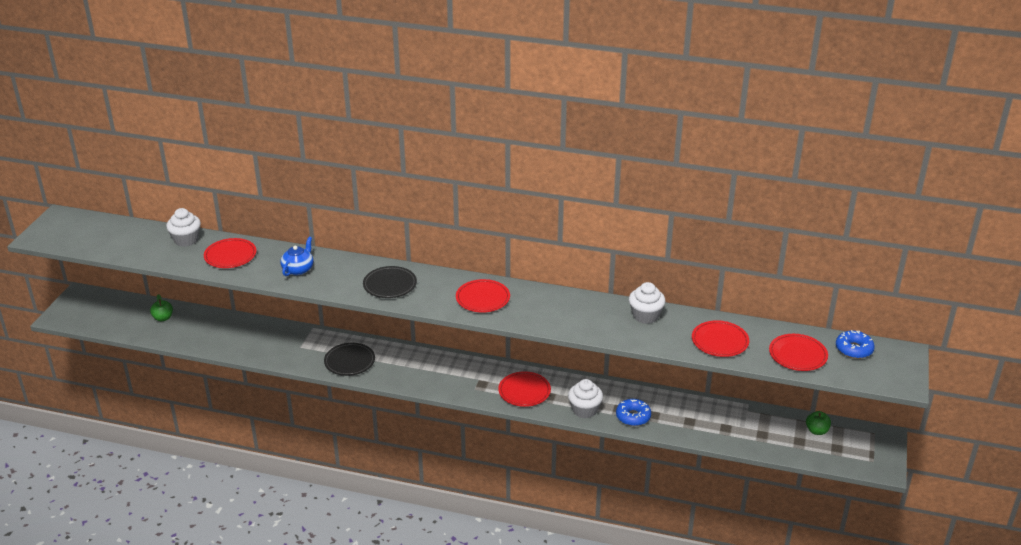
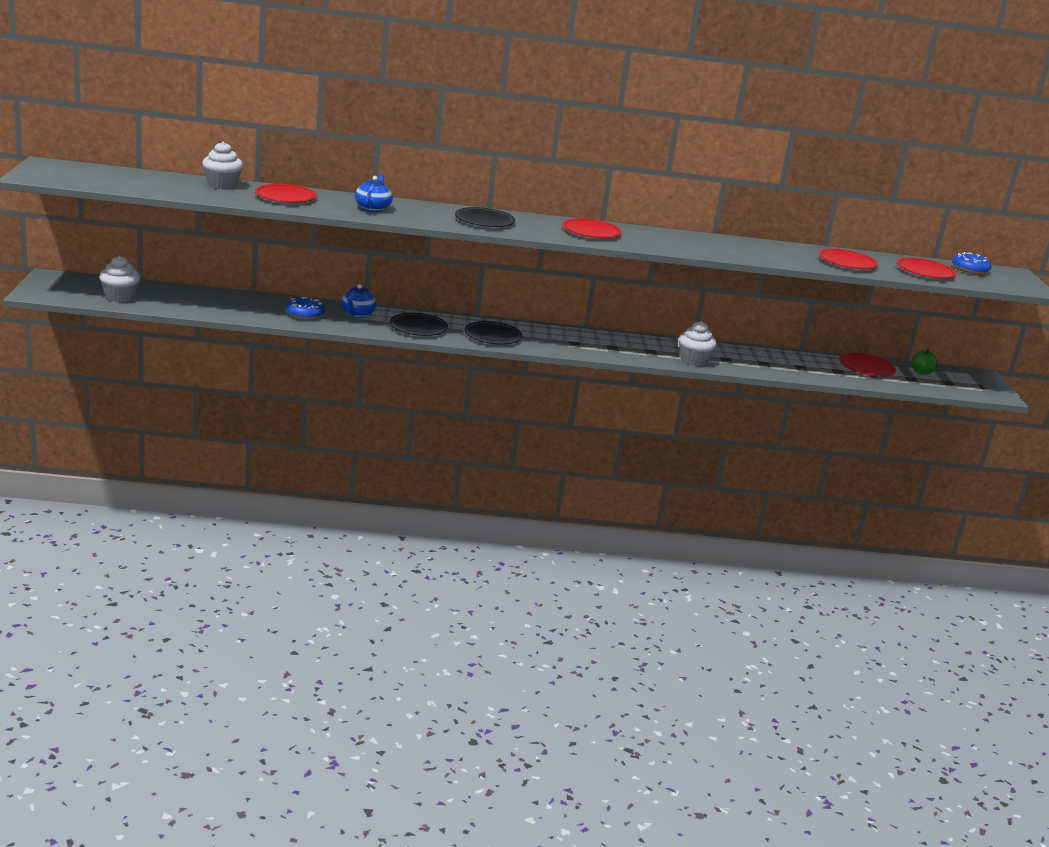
camera: 20 degrees left, 10 degrees down
(163, 318) = (172, 295): green apple -> none
(305, 342) = (357, 314): none -> blue teapot
(411, 373) = (493, 336): none -> black plate
(524, 391) = (622, 348): red plate -> red plate (866, 368)
(633, 417) = (744, 364): blue donut -> blue donut (305, 314)
(645, 316) = (762, 246): white cupcake -> white cupcake (120, 297)

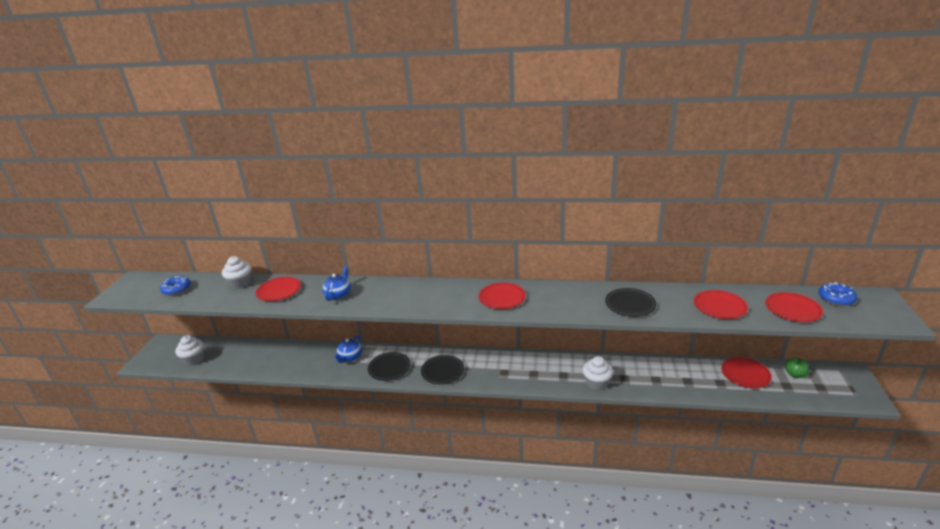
camera: 15 degrees right, 5 degrees up
(305, 314) = (312, 362): blue donut -> blue donut (177, 289)
(484, 221) = (419, 297): black plate -> black plate (630, 304)

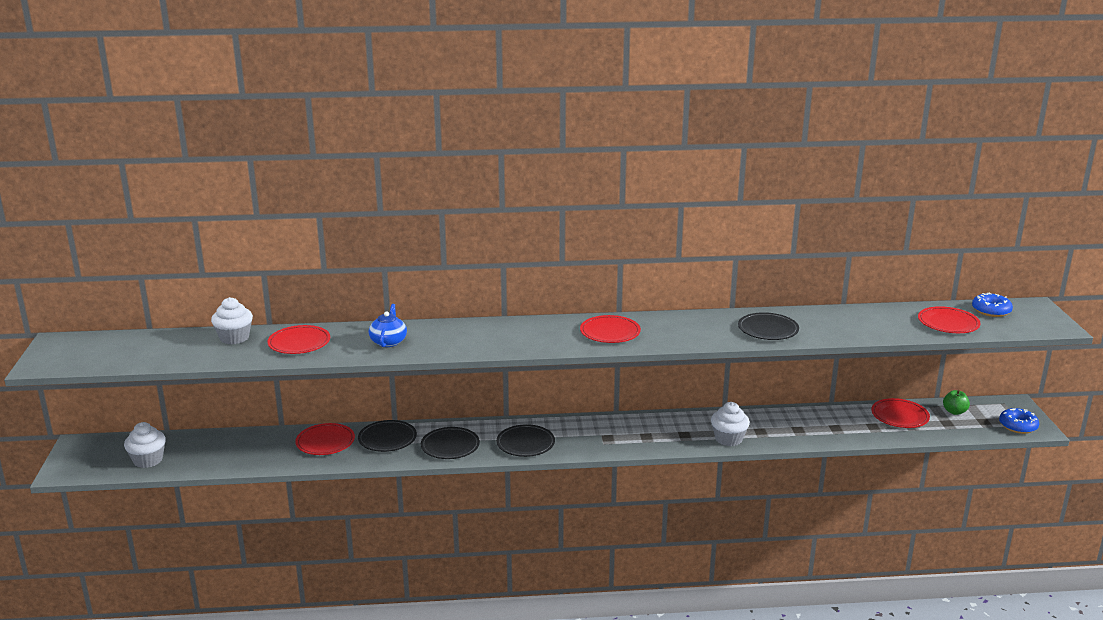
camera: 15 degrees left, 5 degrees down
(177, 289) = (140, 350): blue donut -> blue donut (1018, 426)
(350, 357) = (387, 439): blue teapot -> black plate
(719, 307) = (869, 325): red plate -> red plate (325, 442)

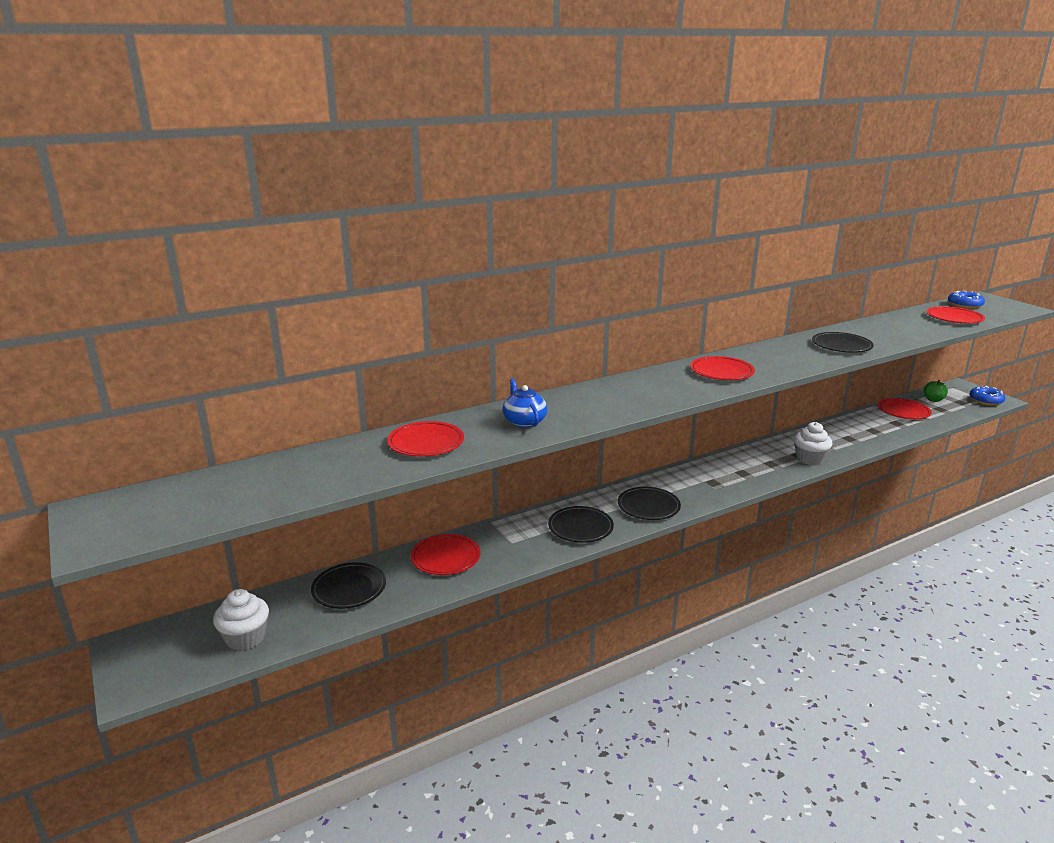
camera: 25 degrees left, 0 degrees up
(234, 338) = (339, 453): white cupcake -> none
(387, 439) = (509, 537): black plate -> black plate (349, 589)

